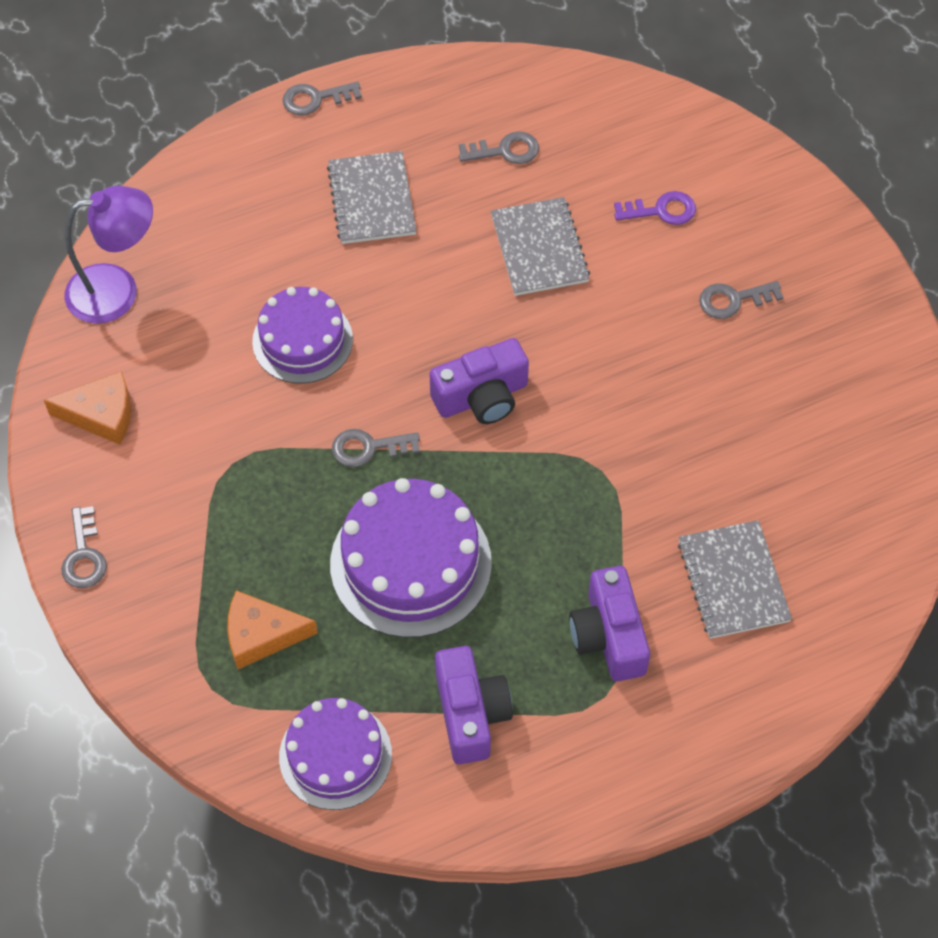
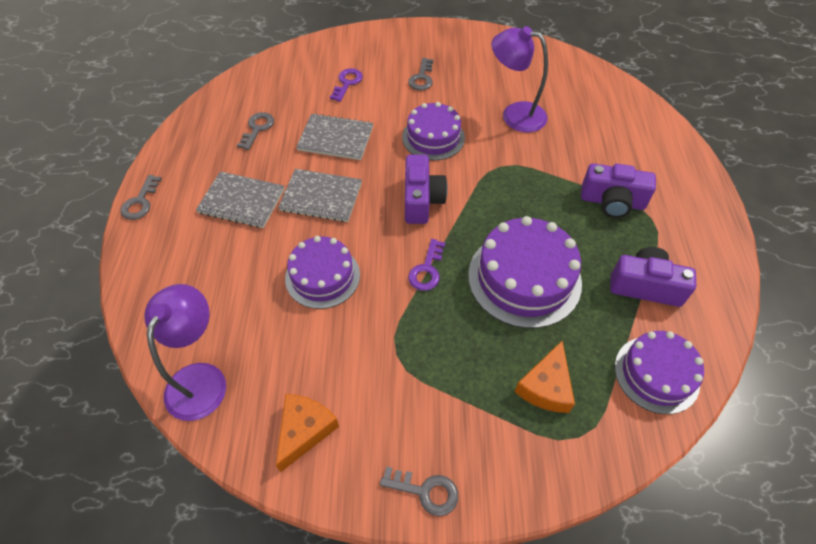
camera: 65 degrees left, 5 degrees down
(368, 448) = (427, 270): grey key -> purple key
(610, 365) = (433, 137): none -> purple cake
(724, 453) = (514, 115): none -> purple lamp
(733, 581) = (596, 139): grey notebook -> grey notebook (321, 197)

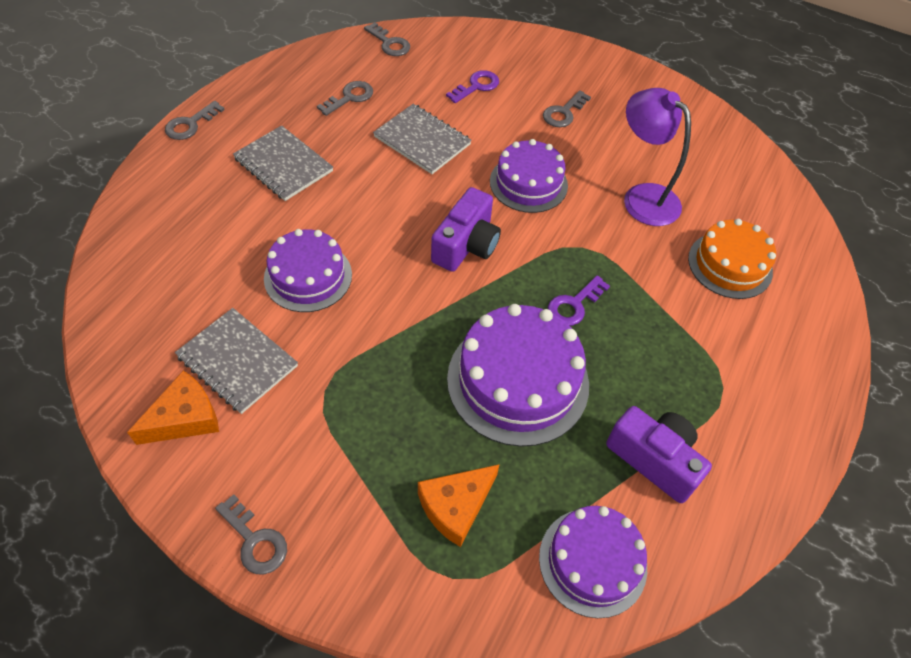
camera: 25 degrees right, 0 degrees up
(201, 378) = (128, 319): purple lamp -> none
(259, 76) = (389, 43): none -> grey key
(321, 197) = (364, 195): grey notebook -> grey notebook (237, 361)
(427, 270) = (418, 321): purple key -> purple key (574, 305)
(600, 136) = (730, 265): none -> orange cake
(612, 202) = (687, 346): purple camera -> none

